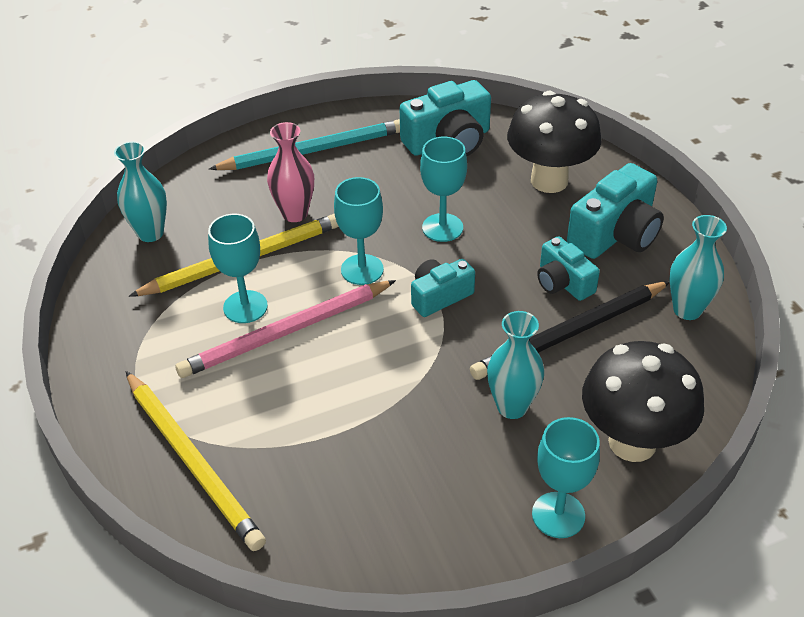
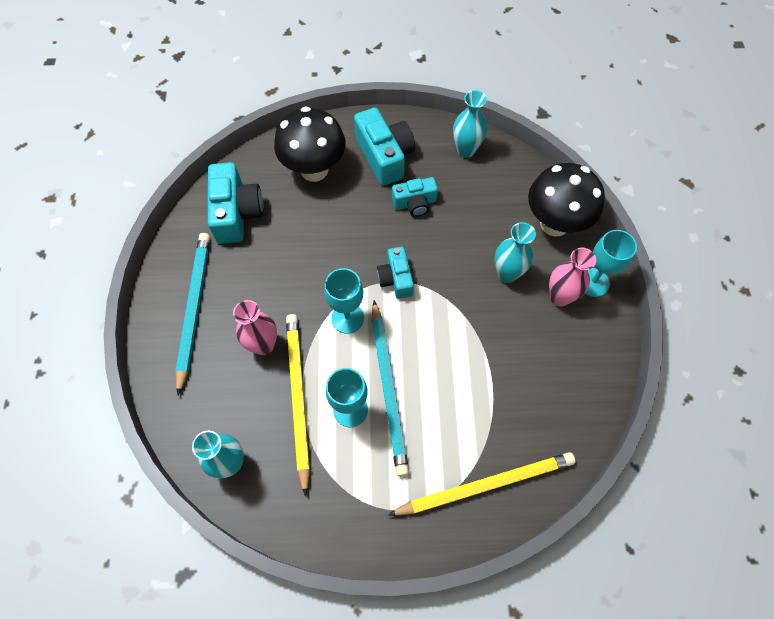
camera: 70 degrees left, 20 degrees up
(286, 332) = (388, 388): pink pencil -> turquoise pencil
(442, 228) = (329, 252): turquoise goblet -> none
(509, 478) = (559, 297): none -> pink vase
(570, 334) = (460, 218): black pencil -> none

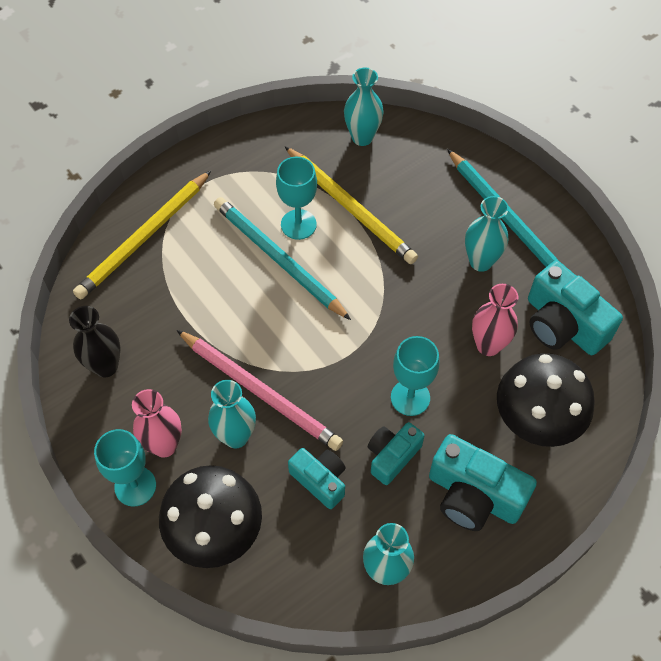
camera: 145 degrees right, 5 degrees down
(245, 288) = (480, 261): none -> turquoise vase
(263, 345) = (417, 227): pink vase -> pink vase (488, 345)
(347, 318) = (363, 294): turquoise goblet -> turquoise goblet (410, 397)
(396, 278) = (347, 359): turquoise camera -> turquoise camera (320, 480)
(471, 293) = (260, 391): none -> pink pencil
(574, 382) = (105, 366): none -> black vase

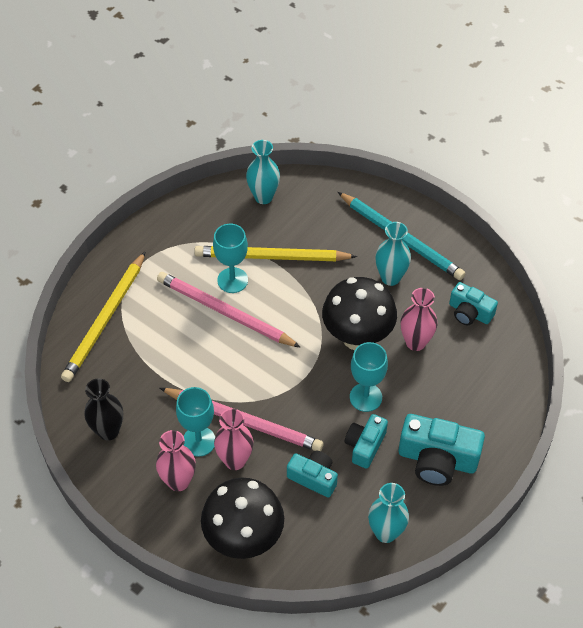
camera: 15 degrees left, 5 degrees down
(135, 486) = (165, 518): turquoise goblet -> turquoise goblet (199, 441)
(236, 436) = (235, 460): turquoise vase -> pink vase
(278, 259) = (224, 312): turquoise pencil -> pink pencil
(350, 207) = (271, 257): yellow pencil -> yellow pencil turned 150 degrees clockwise
(534, 424) = (468, 394): black mushroom -> black mushroom (357, 337)
(563, 324) = (469, 312): turquoise camera -> turquoise camera, size x0.62

